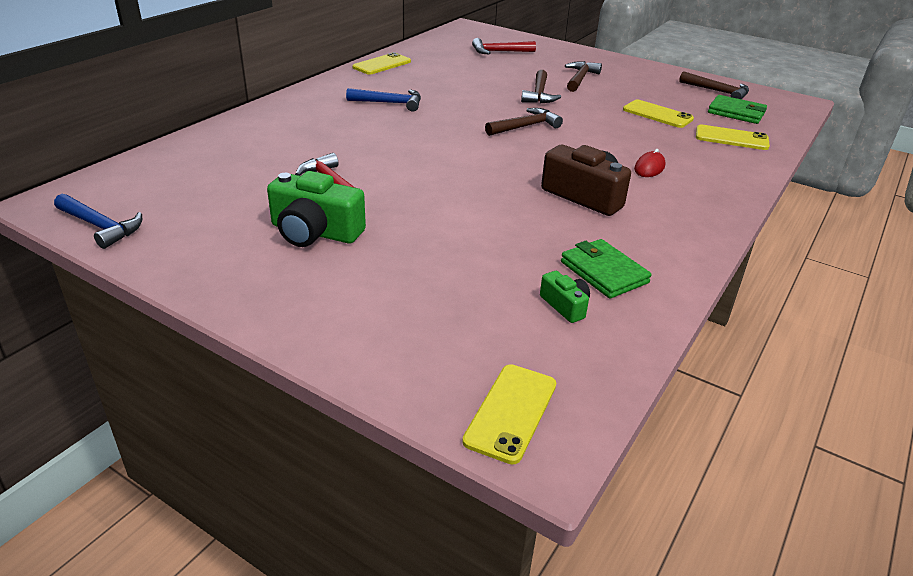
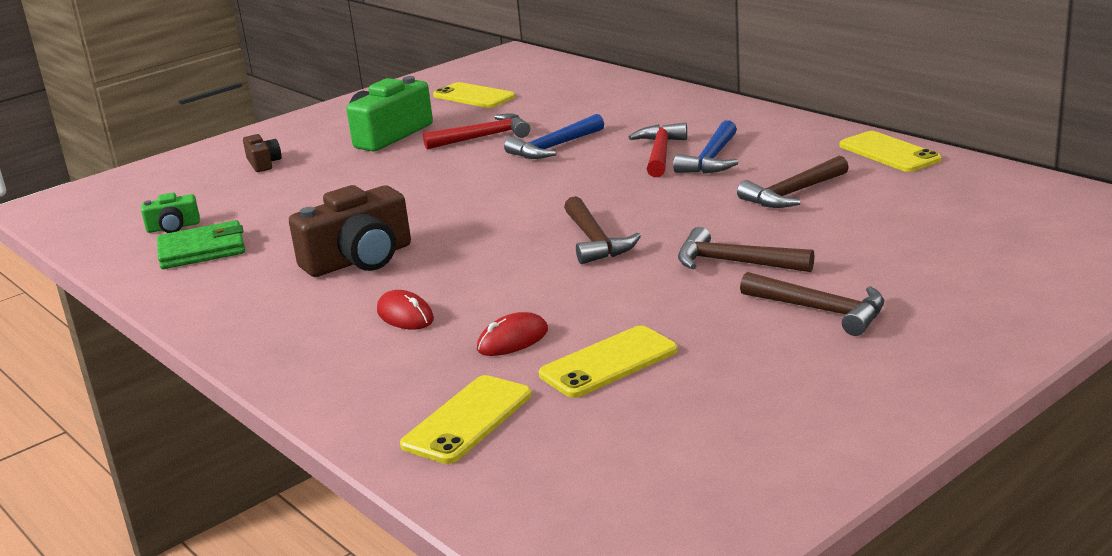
camera: 110 degrees right, 10 degrees down
(101, 227) = (455, 72): blue hammer -> blue hammer (554, 147)
(391, 294) = (263, 163): none -> brown camera
(499, 52) = (989, 244): red hammer -> red hammer (660, 153)
(511, 412) = (85, 198): yellow phone -> yellow phone (474, 96)
(653, 136) = (512, 340): none -> red mouse
(718, 92) = (725, 472): brown hammer -> brown hammer (792, 194)
(736, 113) = (589, 463): green wallet -> none

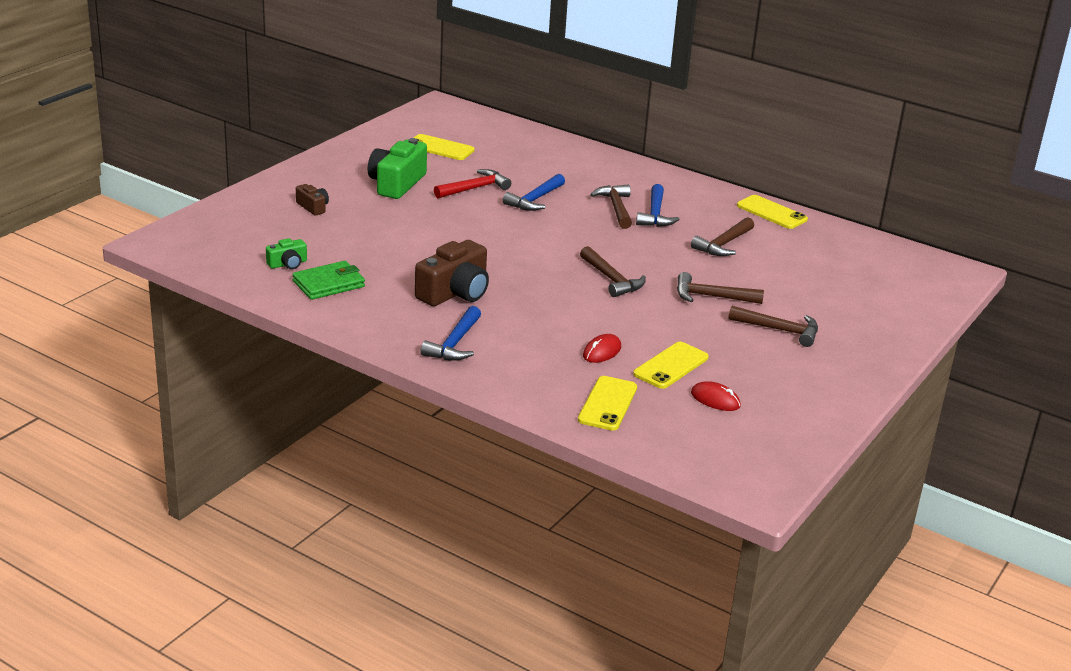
camera: 20 degrees left, 5 degrees up
(304, 327) = (454, 344): none -> blue hammer
(405, 315) = (519, 335): red mouse -> red mouse (715, 400)
(660, 153) = (616, 208): red hammer -> brown hammer

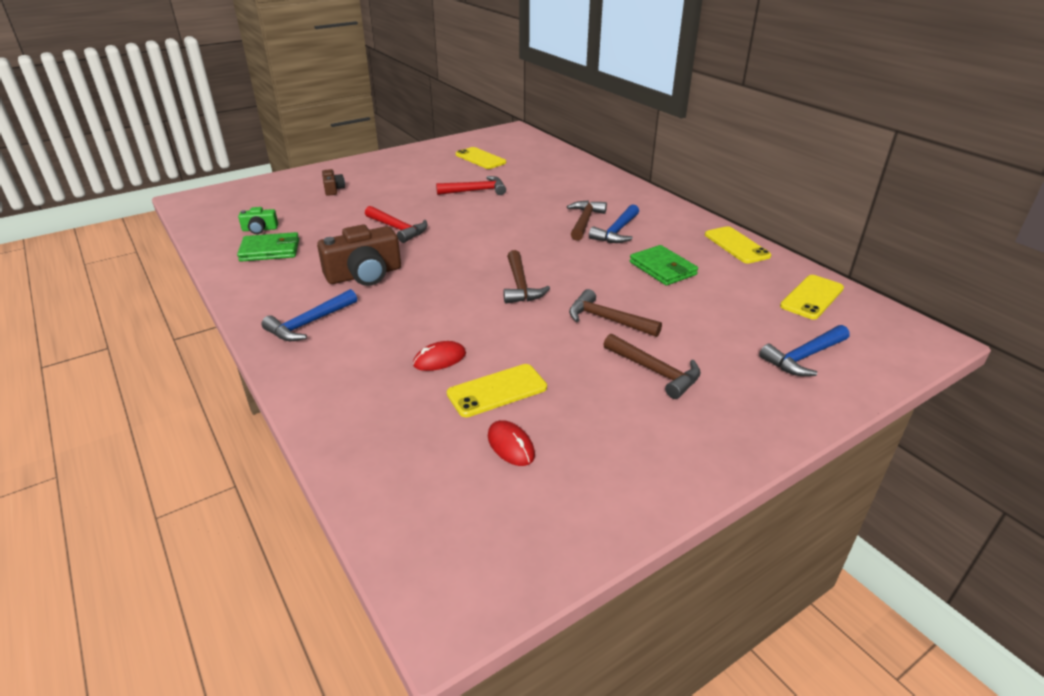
camera: 25 degrees right, 5 degrees up
(396, 184) = (417, 180): green camera -> none
(437, 242) = (398, 229): none -> red hammer
(535, 200) = (517, 206): blue hammer -> blue hammer (803, 357)
(607, 404) = (386, 423): yellow phone -> yellow phone (812, 297)
(723, 244) = (662, 268): brown hammer -> green wallet

